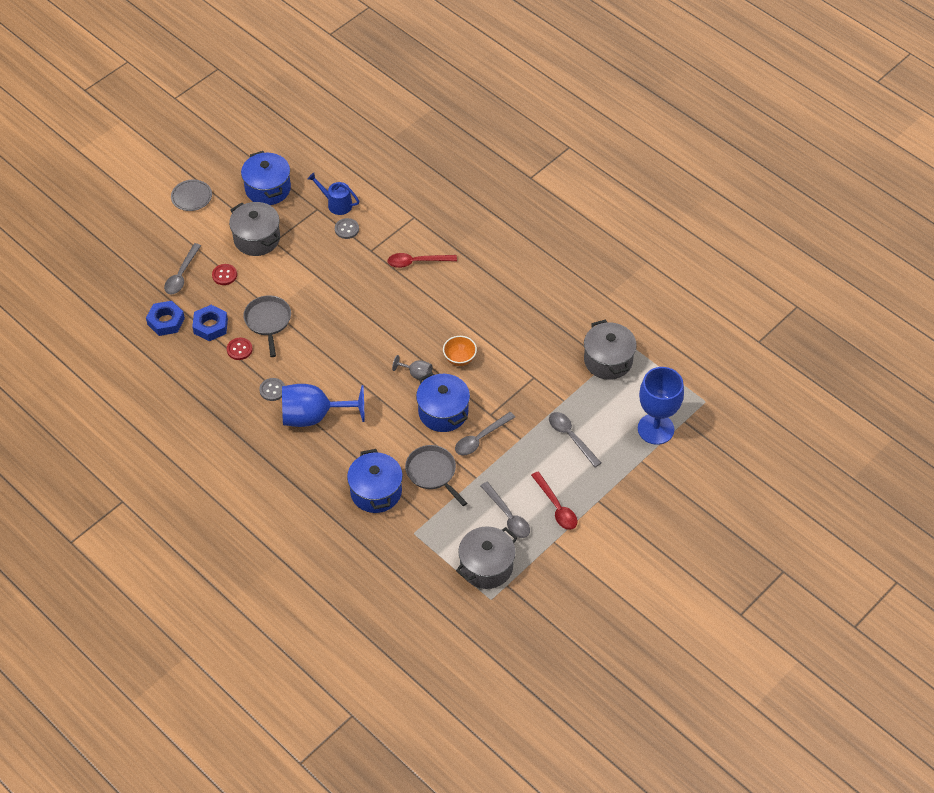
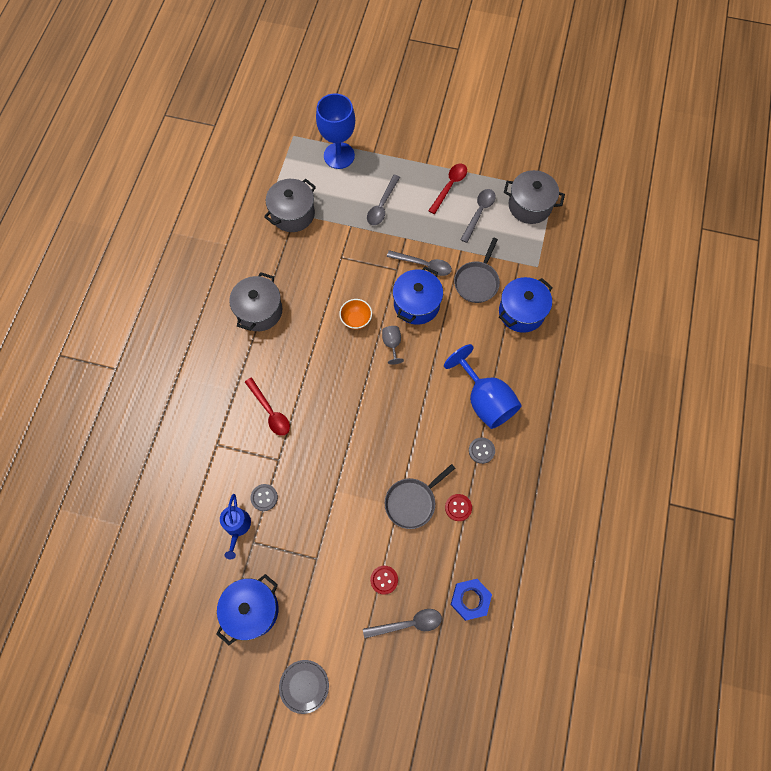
camera: 120 degrees left, 15 degrees up
(210, 326) = (449, 552): blue nut -> none
(257, 239) = (322, 578): grey pot -> grey pot (259, 311)

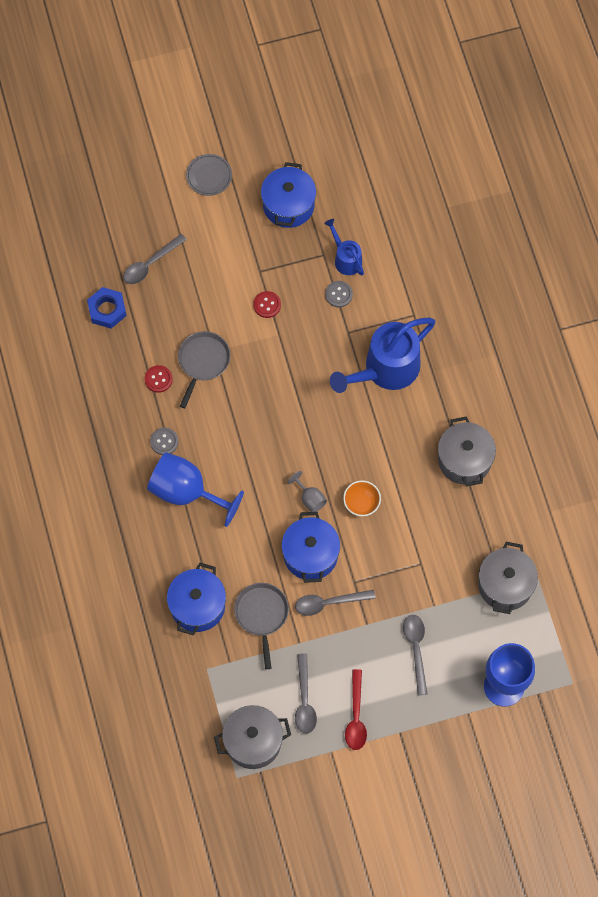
camera: 150 degrees right, 0 degrees up
(270, 411) = (385, 370): red spoon -> blue watering can
(384, 580) = (190, 286): red button -> red button (267, 305)

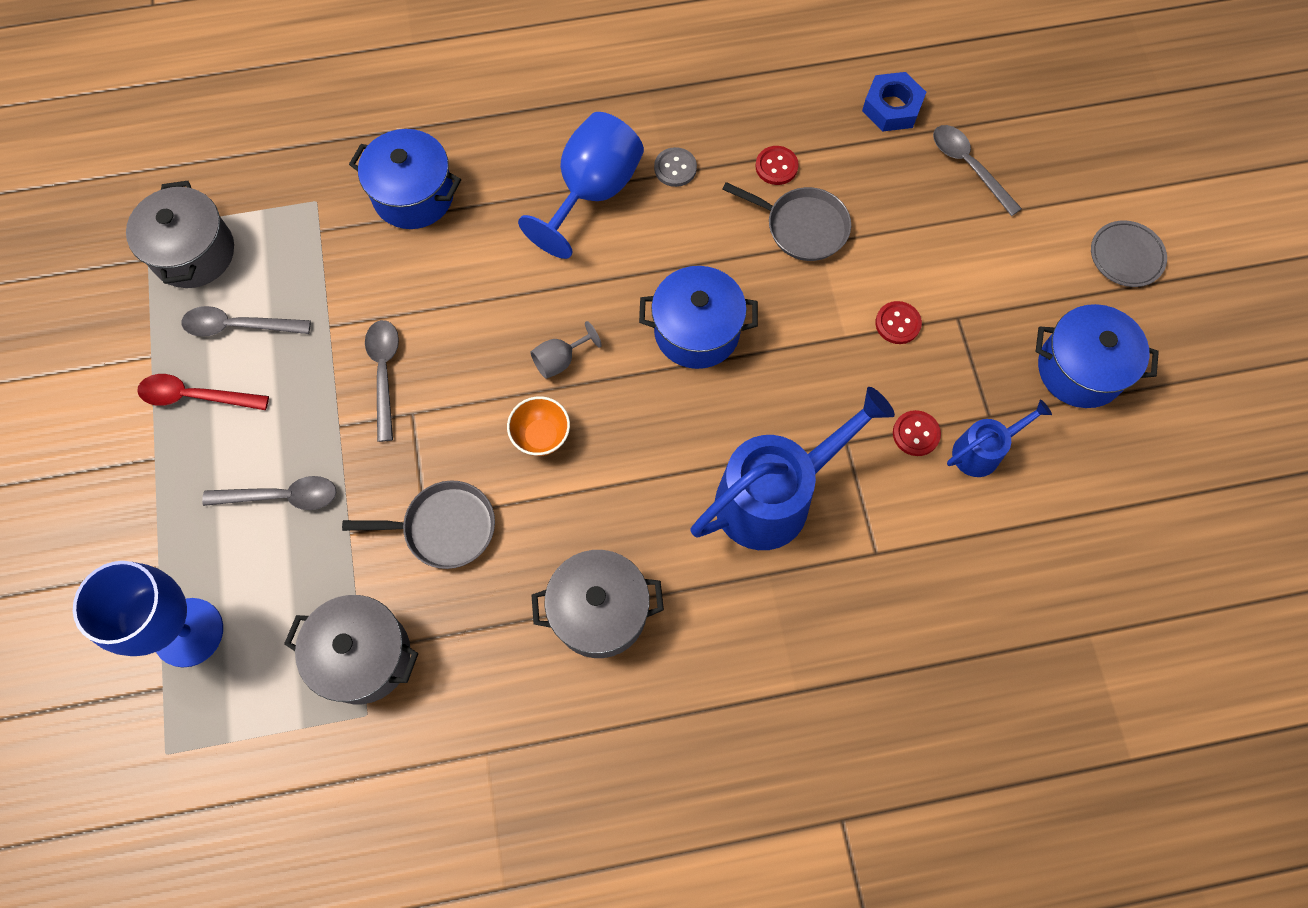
camera: 95 degrees right, 0 degrees up
(261, 614) = (384, 278): grey pan -> grey pan (445, 527)
(310, 554) = (467, 353): blue pot -> blue pot (696, 331)
(338, 294) = (916, 434): grey button -> red button
(385, 370) = (775, 496): blue watering can -> blue watering can turned 90 degrees clockwise

